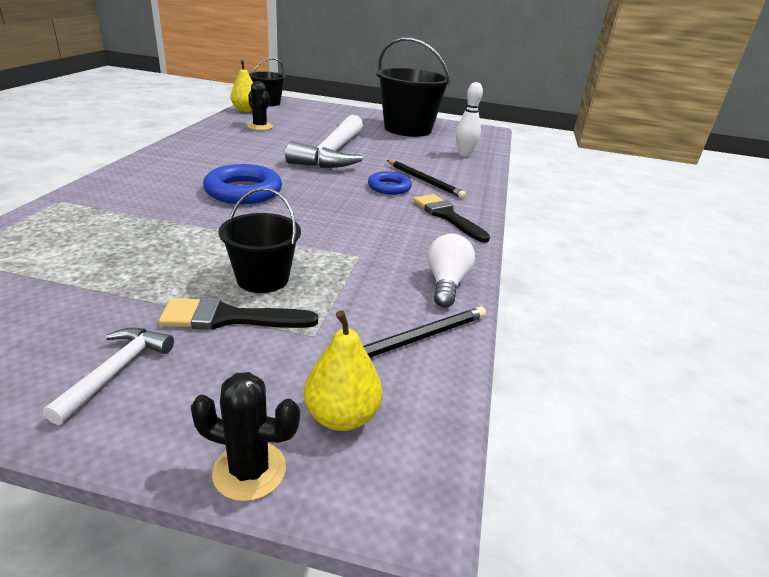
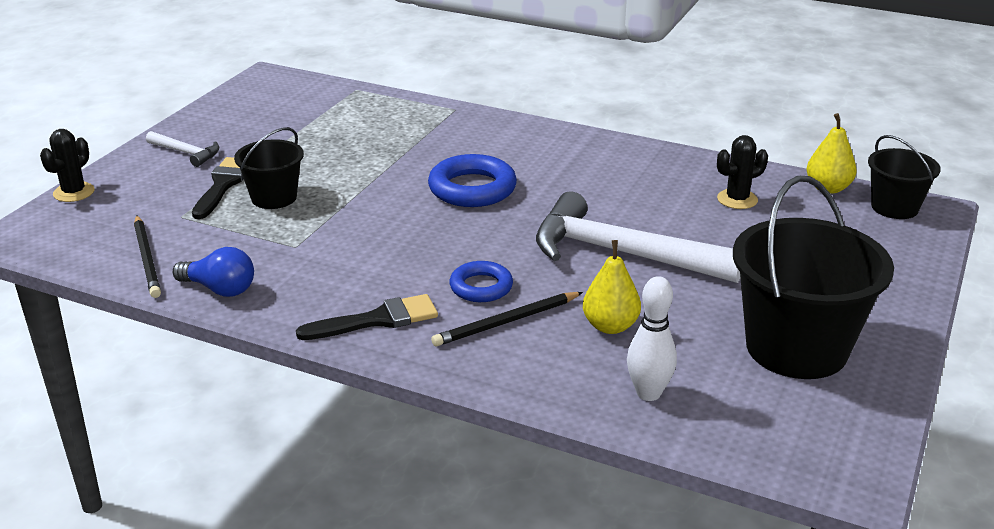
camera: 105 degrees right, 0 degrees up
(342, 416) = (90, 221): yellow pear -> yellow pear (610, 326)
(446, 283) = (220, 289): white light bulb -> blue light bulb

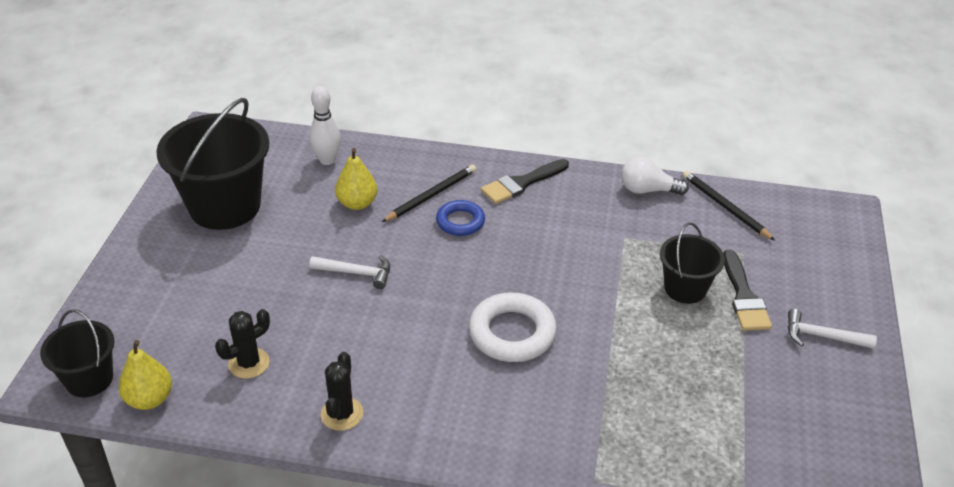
camera: 165 degrees right, 10 degrees up
(74, 192) = (861, 264): black cactus -> black cactus (342, 414)
(220, 289) = (647, 190): blue light bulb -> white light bulb
(472, 189) = (512, 333): blue ring -> white ring
(621, 253) = (357, 273): white hammer -> white hammer, size x0.46

